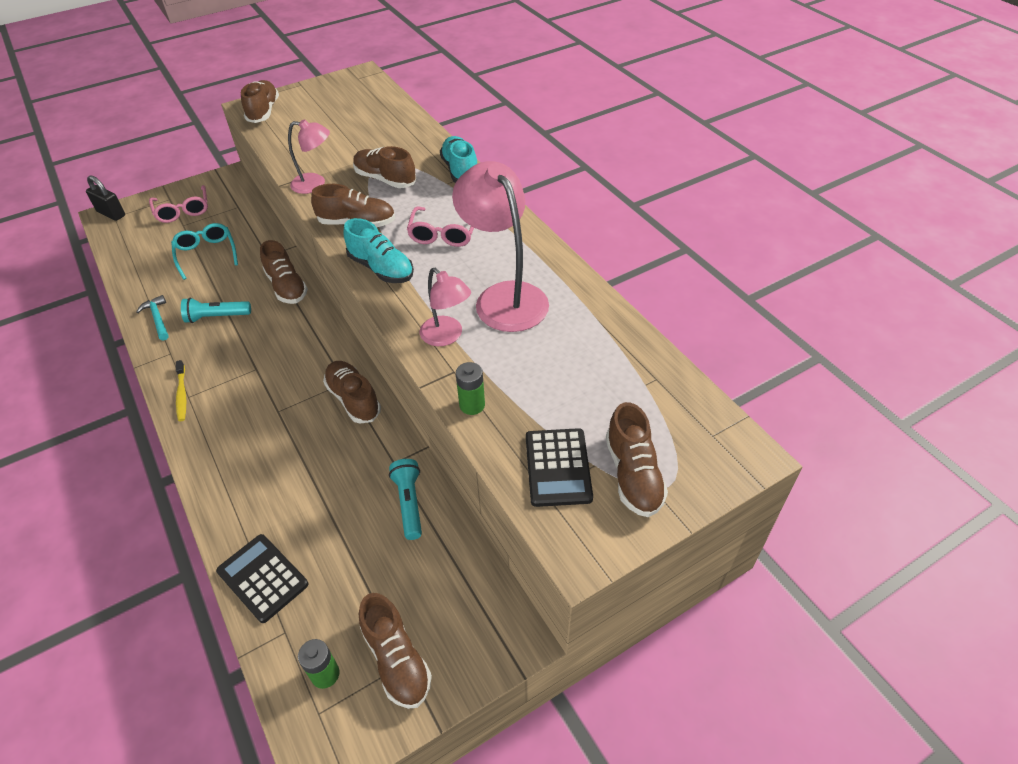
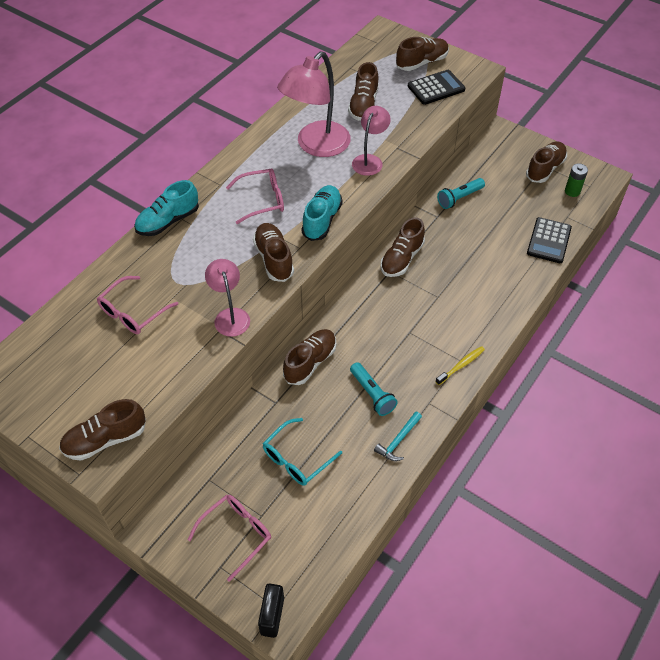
camera: 115 degrees left, 5 degrees up
(367, 137) = (133, 312): none -> pink glasses
(385, 179) = (201, 267): brown shoe -> brown shoe (363, 105)
(472, 405) = (417, 131): green battery -> none

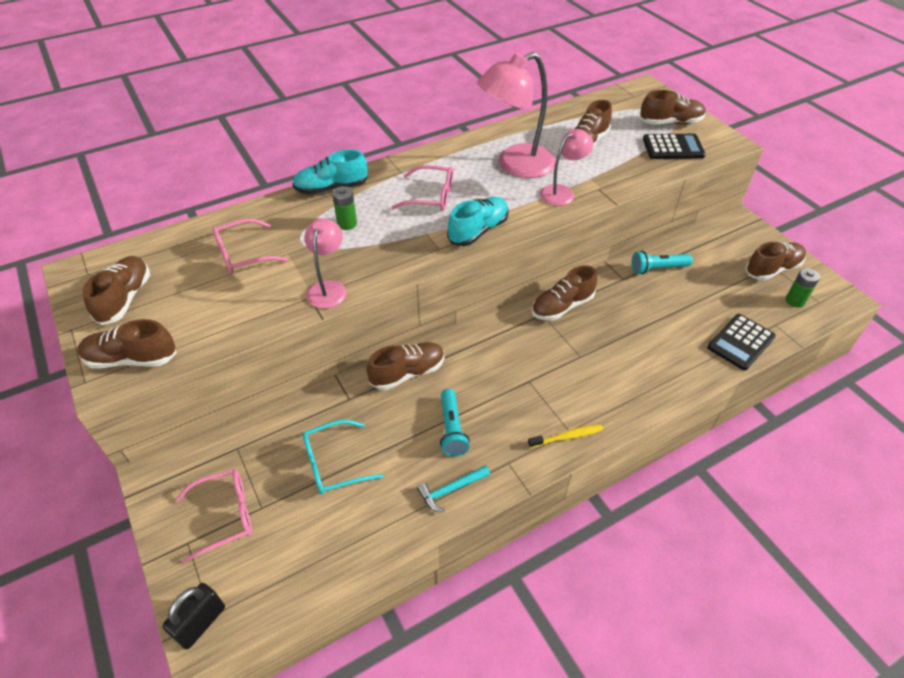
camera: 25 degrees right, 5 degrees down
(206, 251) = (347, 224): none -> green battery
(274, 259) = (406, 251): brown shoe -> brown shoe (125, 298)

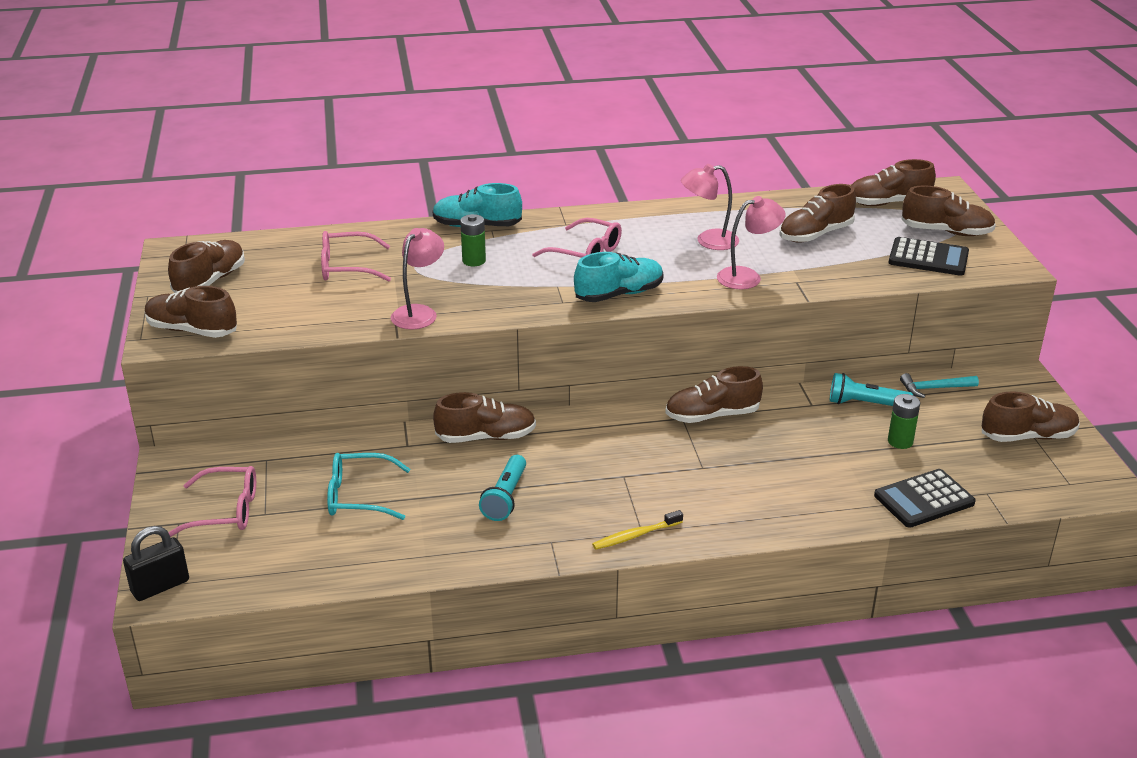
camera: 20 degrees right, 15 degrees down
(451, 490) = (472, 548): turquoise hammer -> turquoise hammer (934, 388)
(515, 165) = (708, 241): pink lamp -> pink lamp, size x0.57
(567, 437) = (635, 535): yellow toothbrush -> yellow toothbrush turned 150 degrees clockwise
(617, 106) = (888, 203): none -> brown shoe
(795, 301) = (1034, 475): green battery -> green battery (900, 441)

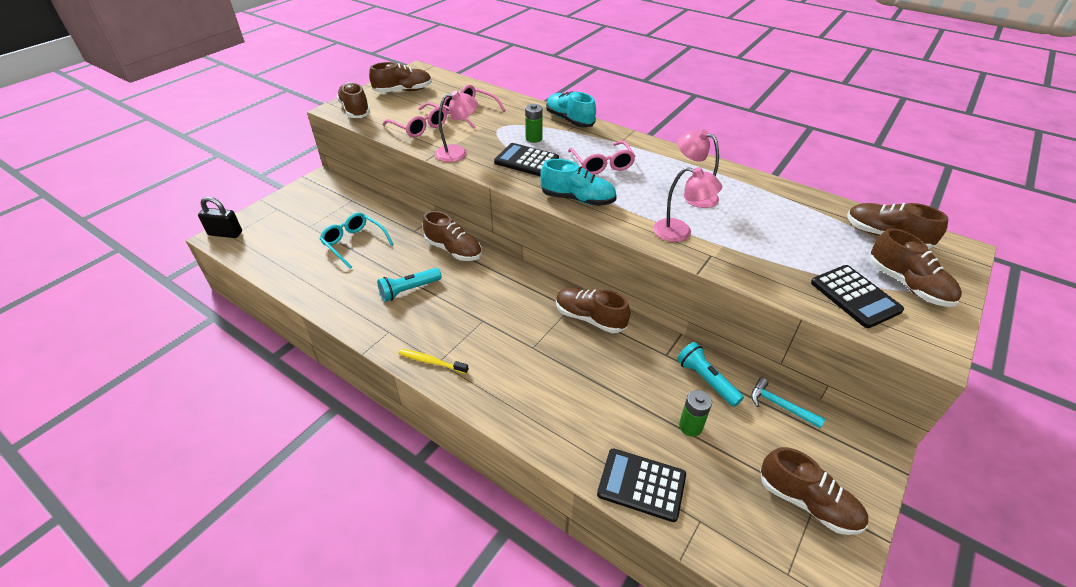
camera: 45 degrees right, 10 degrees up
(225, 511) = (300, 215): pink glasses -> pink glasses (419, 127)
(507, 285) = (526, 161): none -> black calculator
(815, 234) = (782, 229): brown shoe -> none

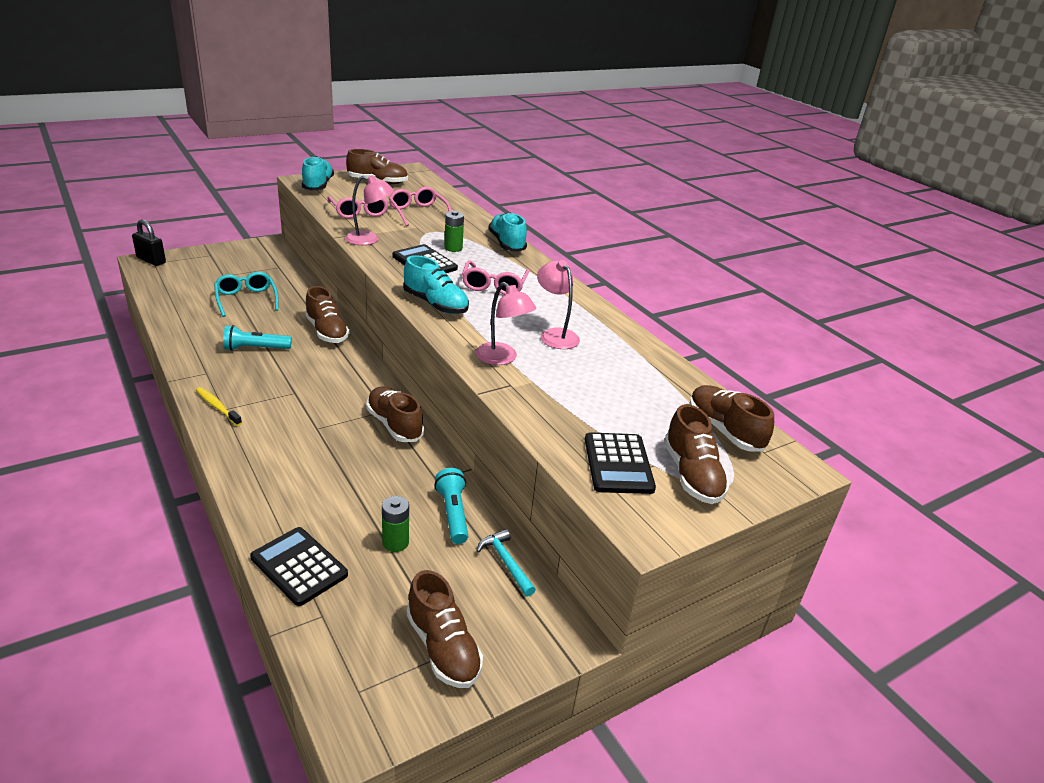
camera: 20 degrees right, 10 degrees down
(355, 110) = (318, 185): brown shoe -> turquoise shoe

